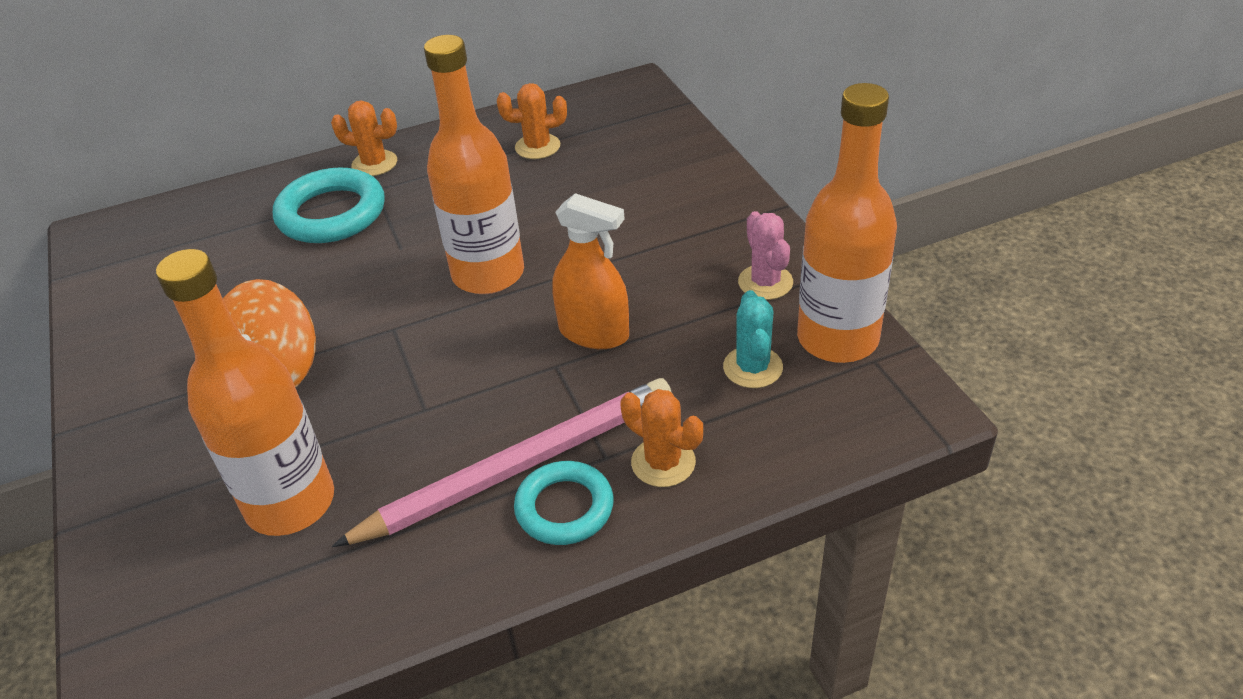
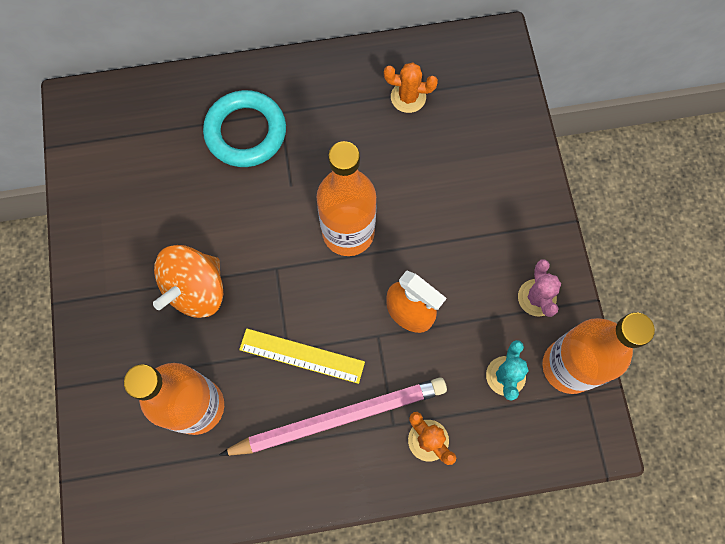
camera: 10 degrees right, 30 degrees up
(374, 163) = (283, 81): orange cactus -> none
(447, 410) = (302, 356): none -> yellow ruler
(564, 508) = (360, 458): turquoise ring -> none

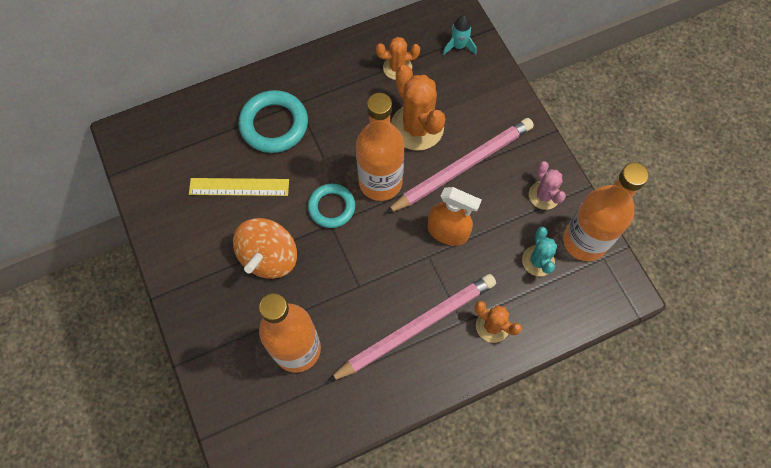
camera: 15 degrees left, 5 degrees down
(283, 248) = (331, 207): none -> turquoise ring
(302, 356) = (371, 287): yellow ruler -> yellow ruler (239, 187)
(410, 176) = (417, 127): none -> orange cactus
(449, 238) = (462, 167): none -> pink pencil
(489, 88) = (459, 46): none -> turquoise rocket

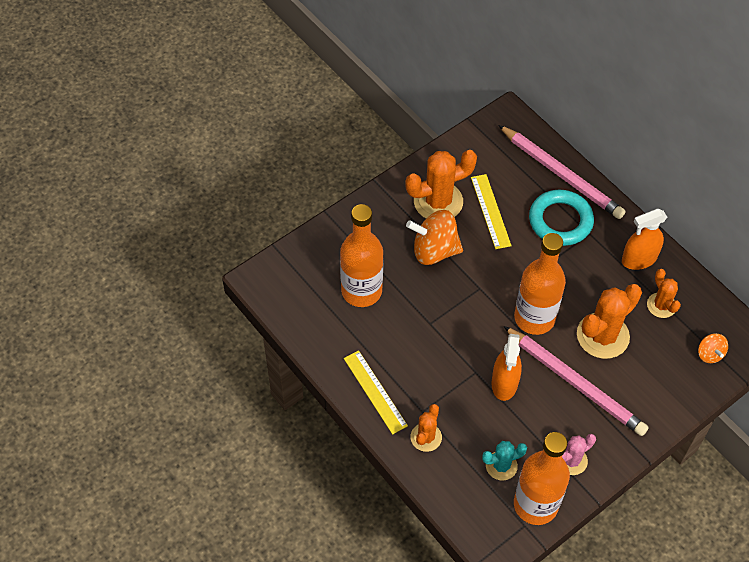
camera: 75 degrees right, 10 degrees down
(208, 236) = (438, 201): none -> orange cactus
(331, 207) = (496, 285): turquoise ring -> none
(341, 70) = (639, 259): none -> orange spray bottle
(416, 328) = (406, 376): pink pencil -> pink pencil (561, 174)
(427, 365) = (375, 391): none -> yellow ruler
(459, 46) = (709, 354): turquoise rocket -> orange spinning top

